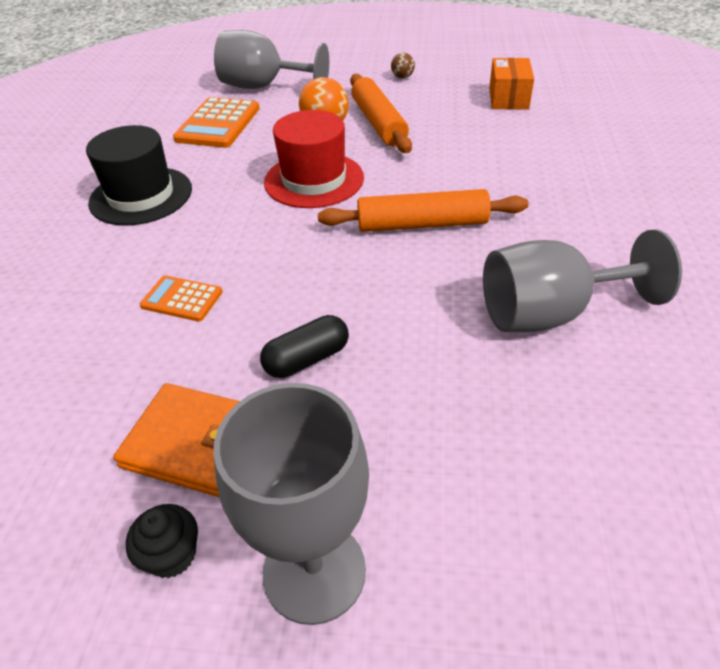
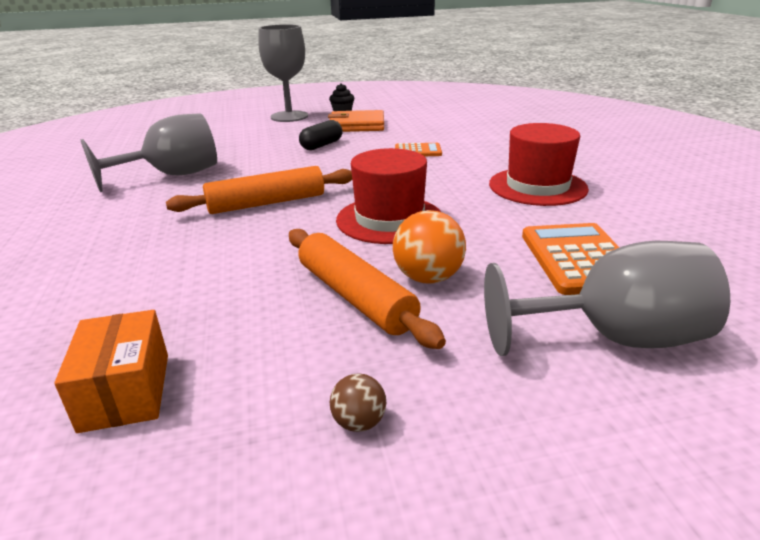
camera: 160 degrees right, 15 degrees down
(141, 196) = (537, 186): black hat -> red hat

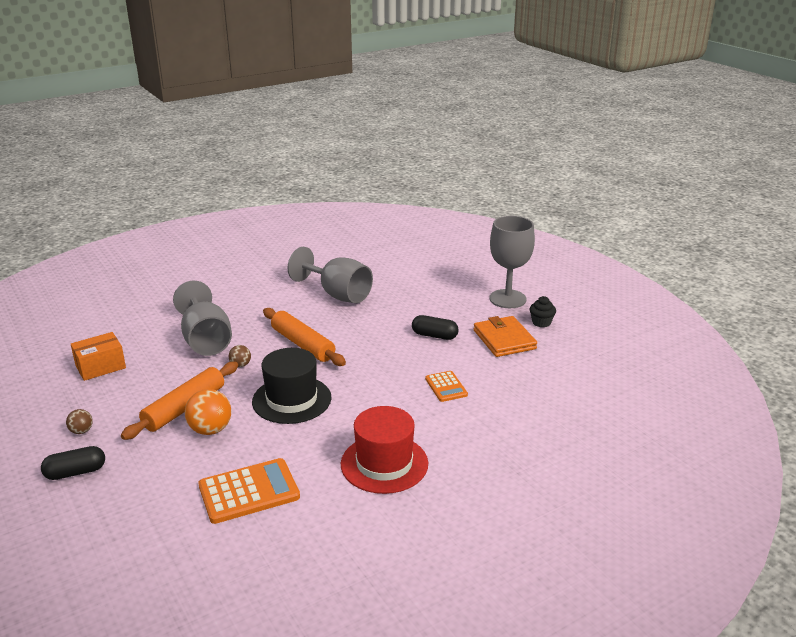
camera: 70 degrees right, 0 degrees up
(274, 245) = (240, 365): none -> brown ball
(389, 219) = (292, 399): red hat -> black hat
(503, 431) = (75, 472): none -> black capsule
(614, 338) = (152, 507): grey goblet -> grey goblet (206, 341)

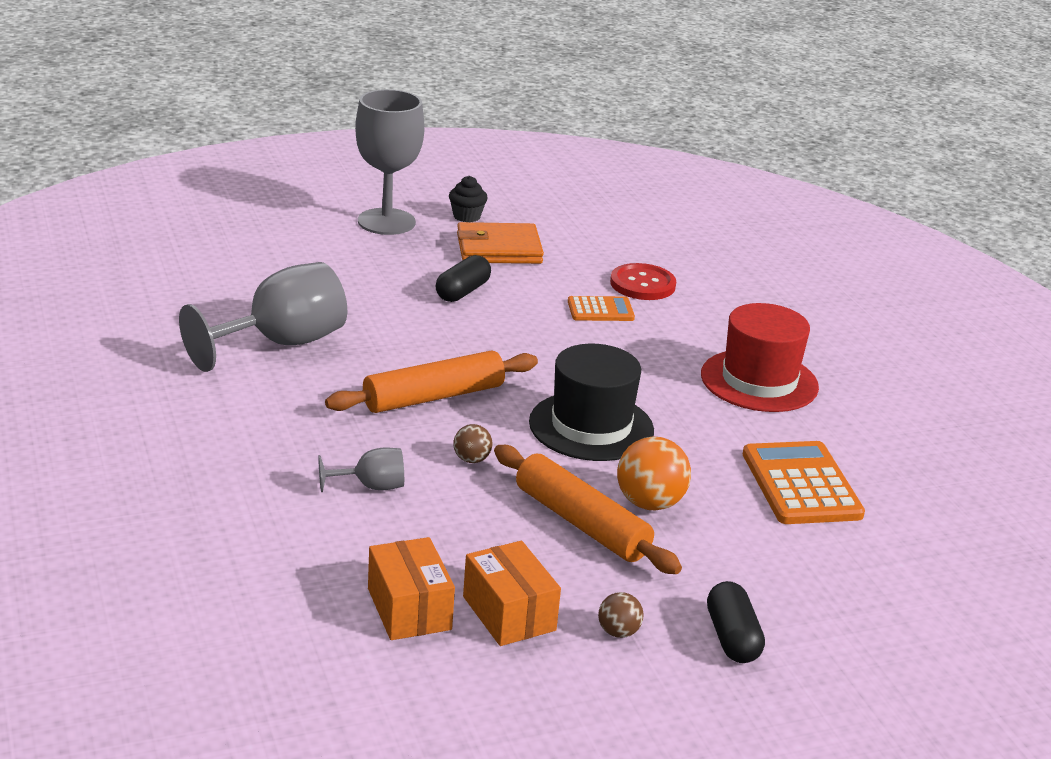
camera: 80 degrees left, 0 degrees up
(97, 395) = (509, 613): none -> orange box
(206, 341) = (371, 486): grey goblet -> grey goblet, size x0.48
(498, 400) = (642, 284): none -> red button

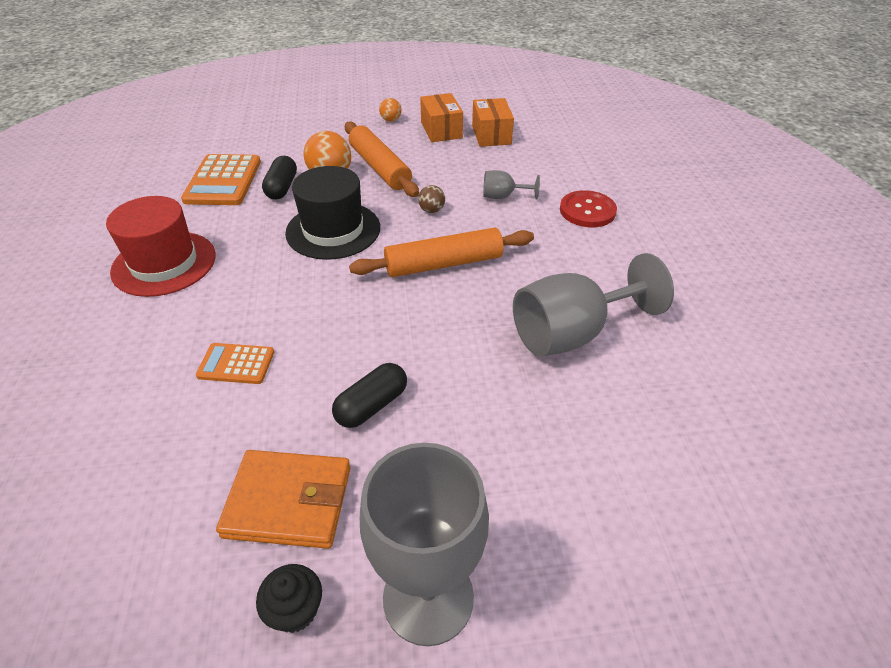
camera: 165 degrees left, 15 degrees up
(618, 632) = (391, 120): brown ball -> orange ball
(642, 284) = (155, 408): red button -> red button (587, 211)
(732, 638) = (337, 115): black capsule -> black capsule (282, 188)

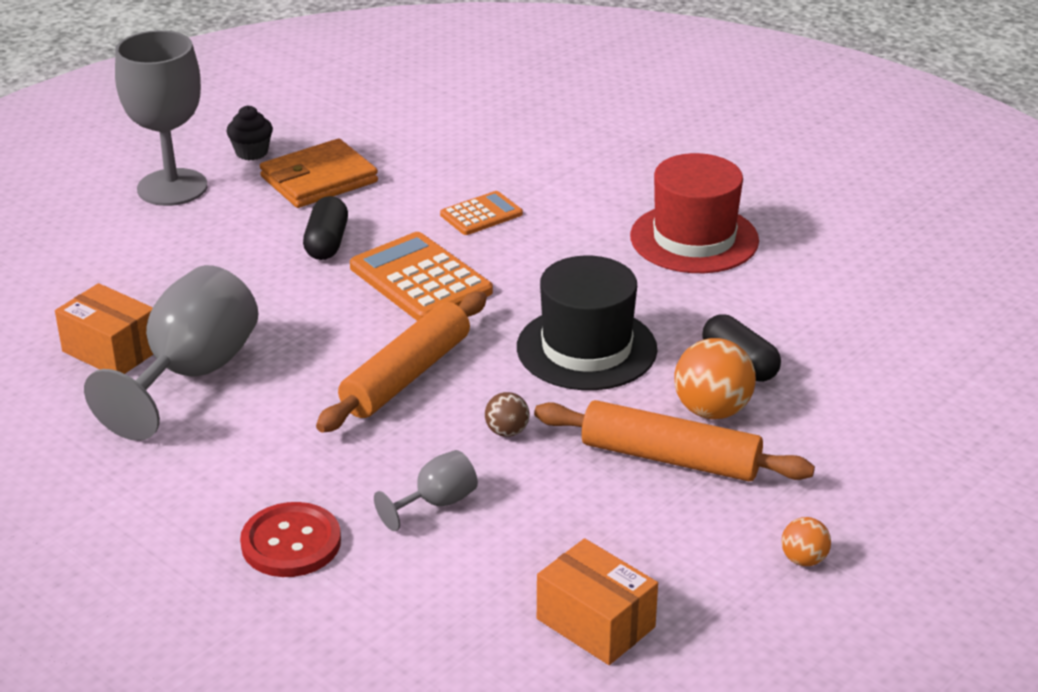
camera: 140 degrees right, 10 degrees down
(223, 181) = (824, 335): orange calculator -> orange calculator (420, 279)
(441, 130) = (691, 585): orange box -> orange box (111, 350)

